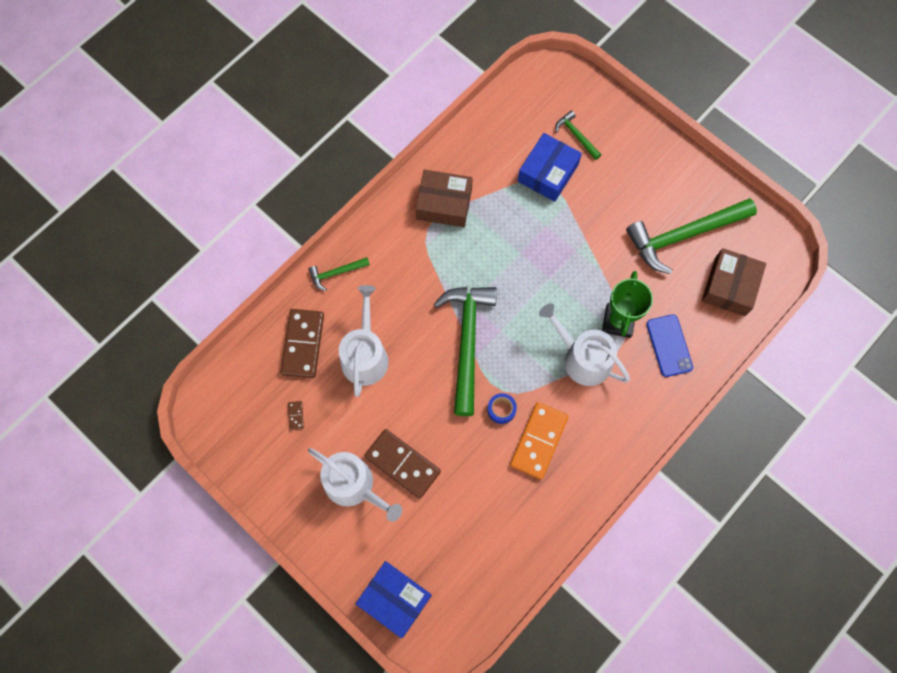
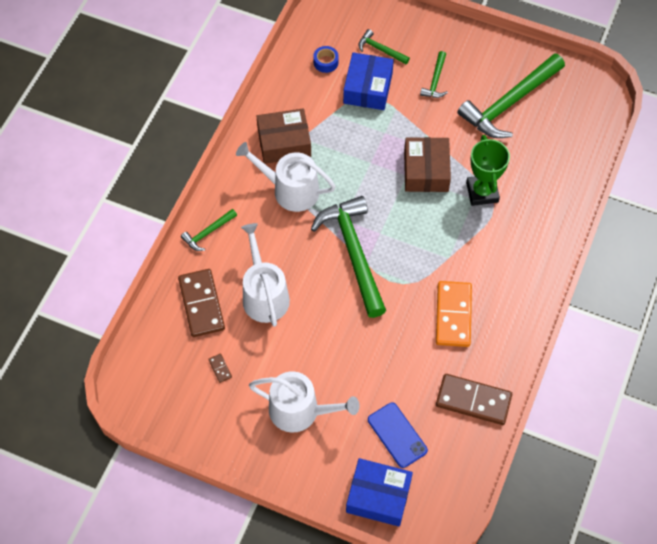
camera: 20 degrees left, 10 degrees down
(402, 464) = (337, 377): brown domino -> brown domino (473, 401)
(501, 409) = (408, 300): blue tape -> blue tape (326, 62)
(582, 358) = (463, 233): white watering can -> white watering can (290, 190)
(618, 186) = (435, 80): none -> green hammer
(669, 345) = (535, 197): blue phone -> blue phone (397, 435)
(729, 286) = (567, 132): brown box -> brown box (426, 171)

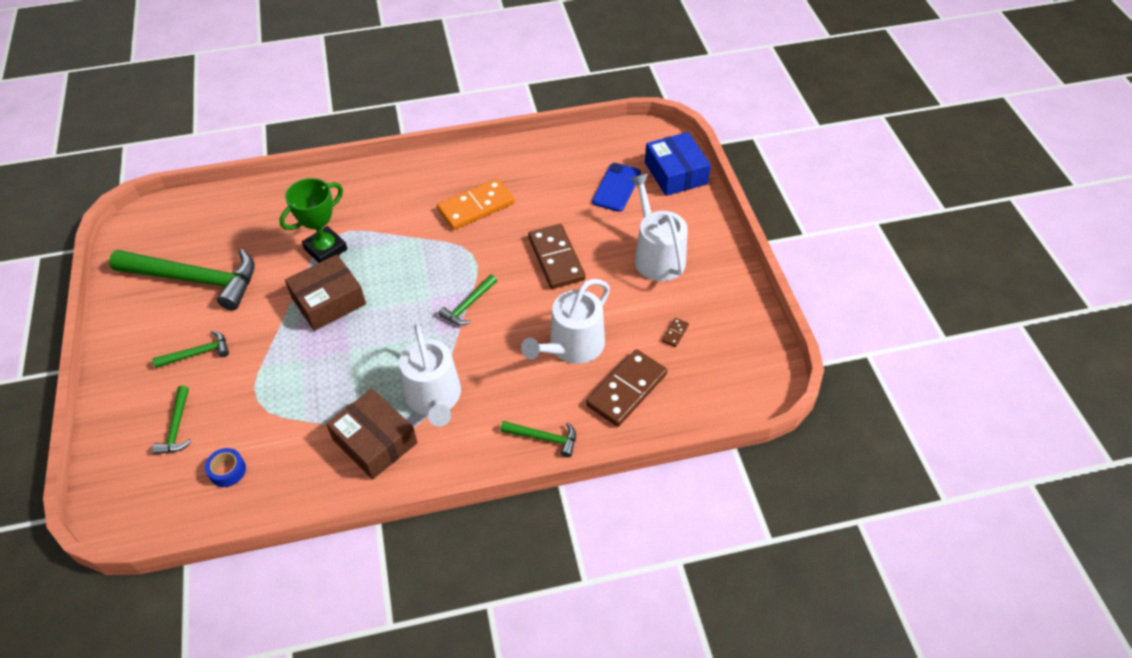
camera: 125 degrees left, 10 degrees down
(354, 252) = (468, 305): green hammer -> green hammer, size x0.46
(368, 88) = (245, 407): blue box -> none
(473, 401) = (544, 160): brown domino -> brown domino (556, 258)

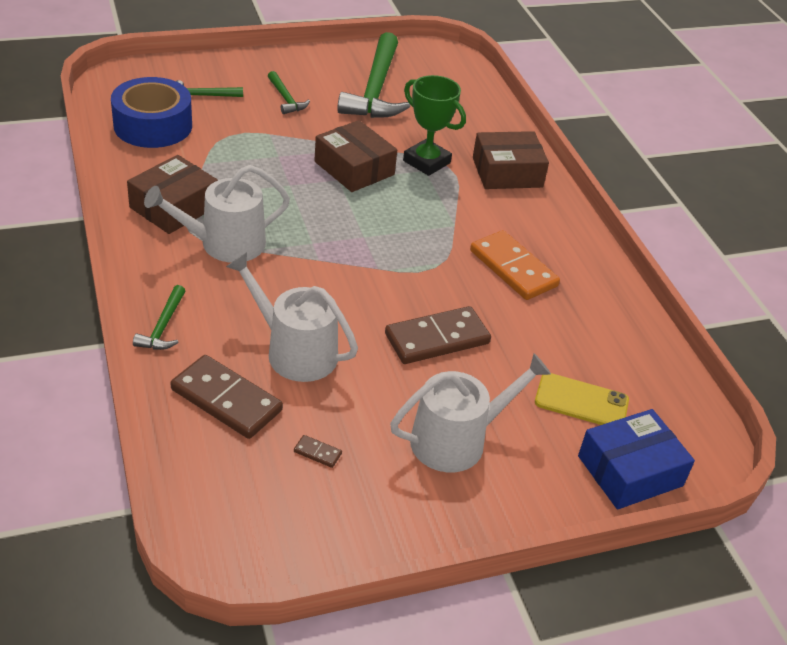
camera: 80 degrees right, 10 degrees down
(227, 471) = (153, 125): blue tape -> blue tape, size x2.35
(348, 197) = (507, 172): none -> brown box
(468, 305) = (354, 265): green hammer -> none
(616, 187) = (581, 401): blue phone -> yellow phone

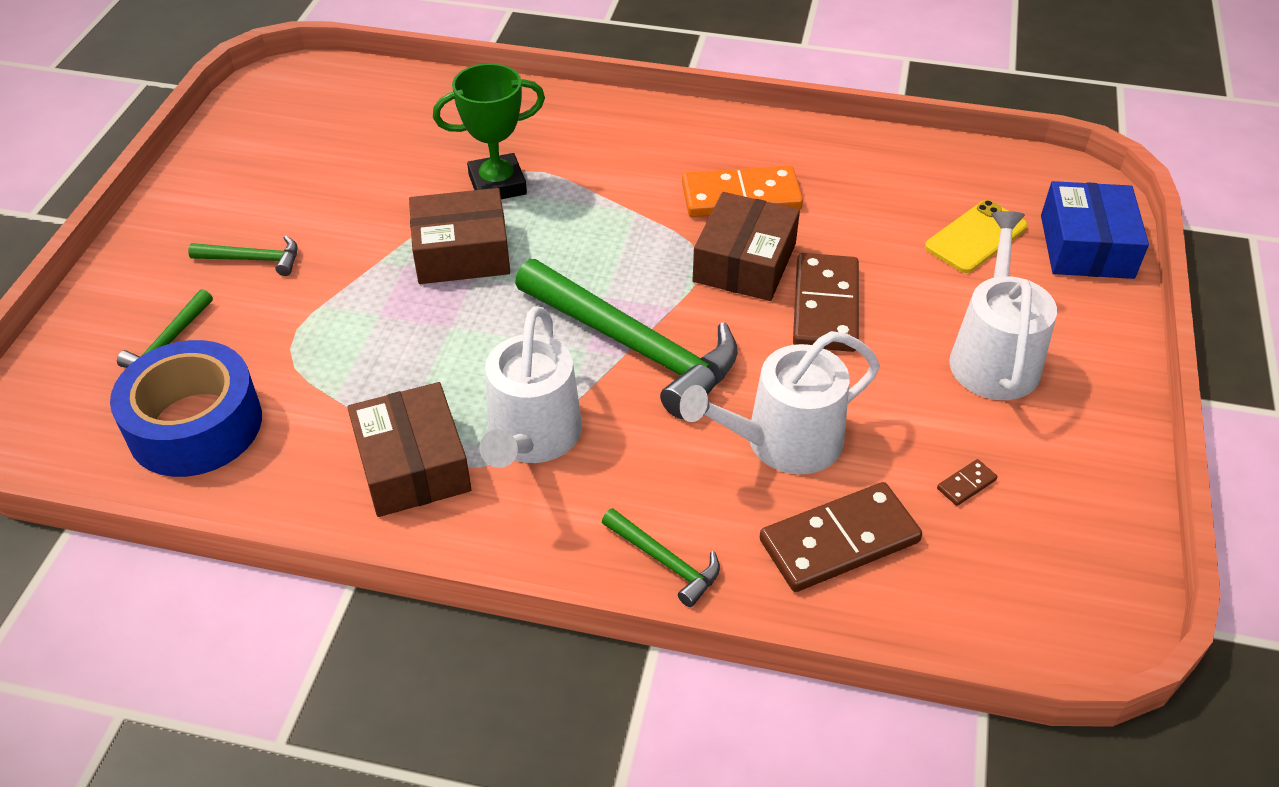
camera: 55 degrees left, 5 degrees up
(375, 89) = (308, 168): green hammer -> green hammer (634, 347)
(507, 172) = (567, 128): brown box -> brown box (744, 262)

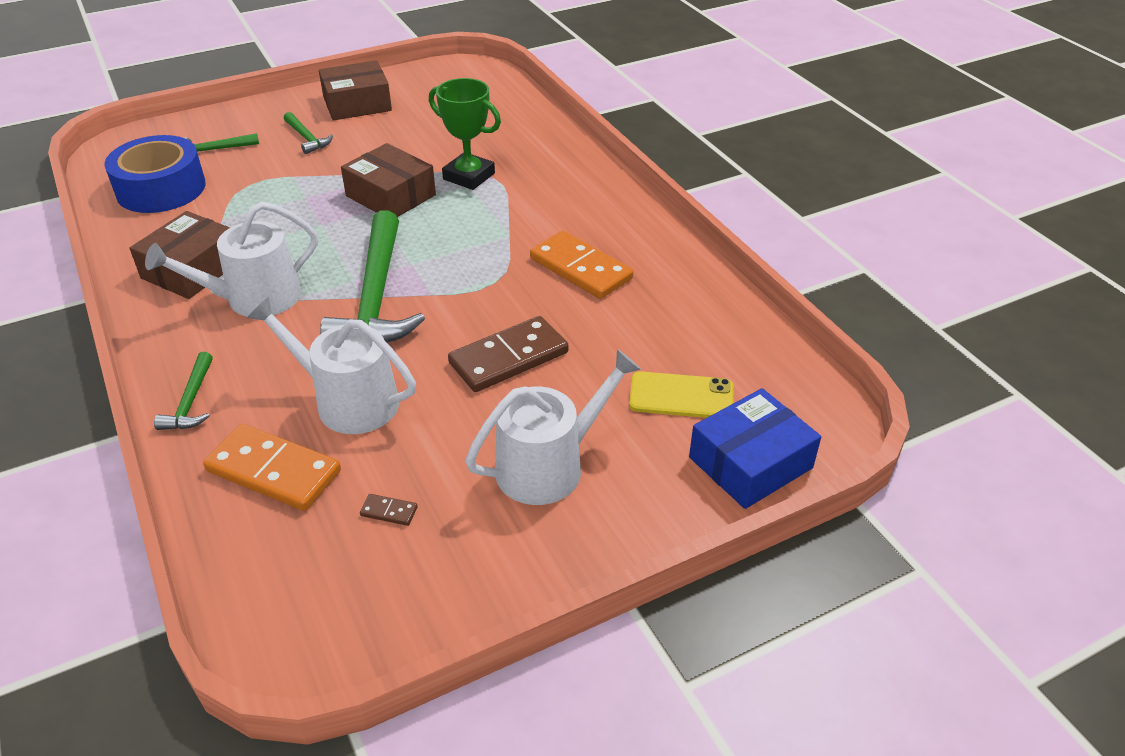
camera: 50 degrees right, 5 degrees down
(744, 262) = (512, 302): brown box -> brown box (357, 104)
(839, 540) = (274, 471): brown domino -> orange domino

